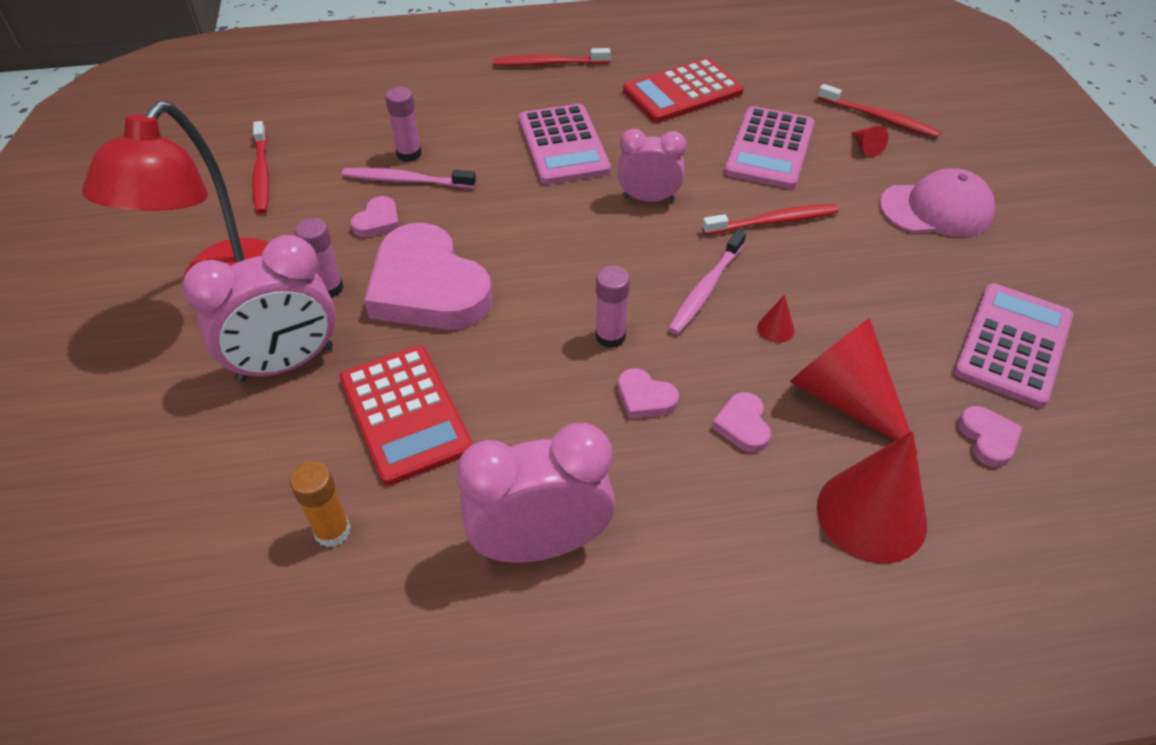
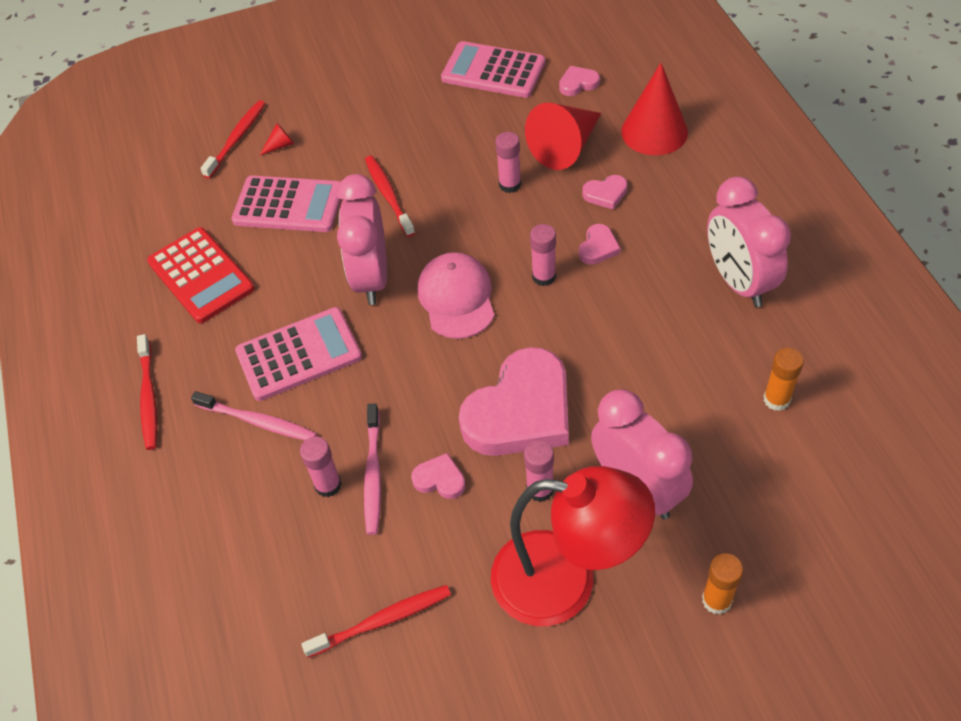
camera: 95 degrees left, 5 degrees up
(127, 400) = (716, 600): none -> orange glue stick
(405, 414) = (660, 387): red calculator -> none
(648, 199) = (371, 278): pink clock -> pink clock, size x1.58
(705, 289) = (477, 227): pink toothbrush -> pink toothbrush (258, 422)
(775, 329) = (510, 184): red cone -> pink glue stick
(936, 209) = (357, 105): pink cap -> pink cap (456, 298)

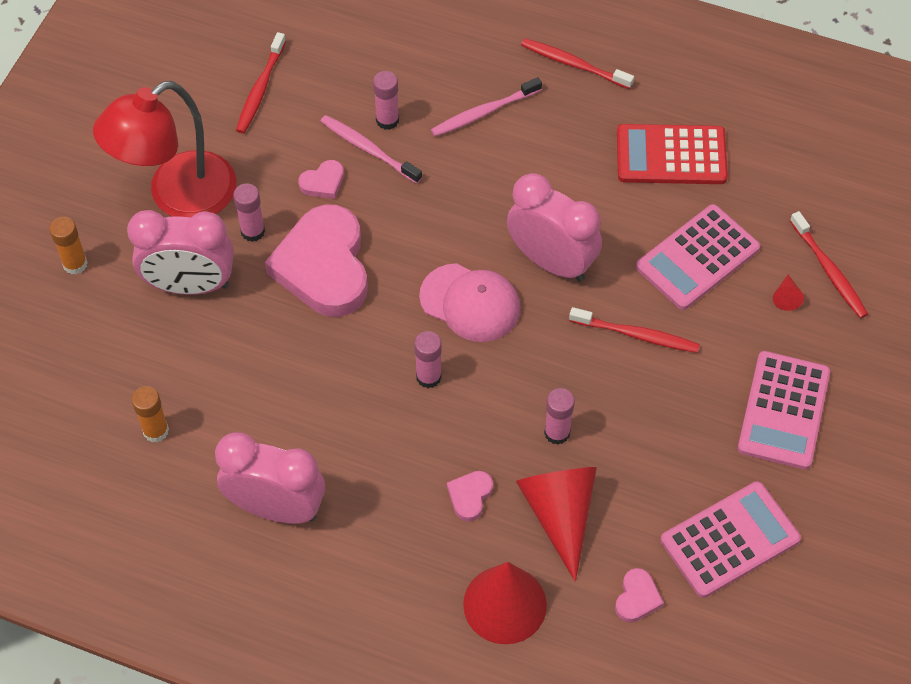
camera: 125 degrees right, 5 degrees up
(299, 354) = (521, 170): pink calculator -> pink calculator (783, 410)
(598, 247) = (417, 439): pink heart -> none

